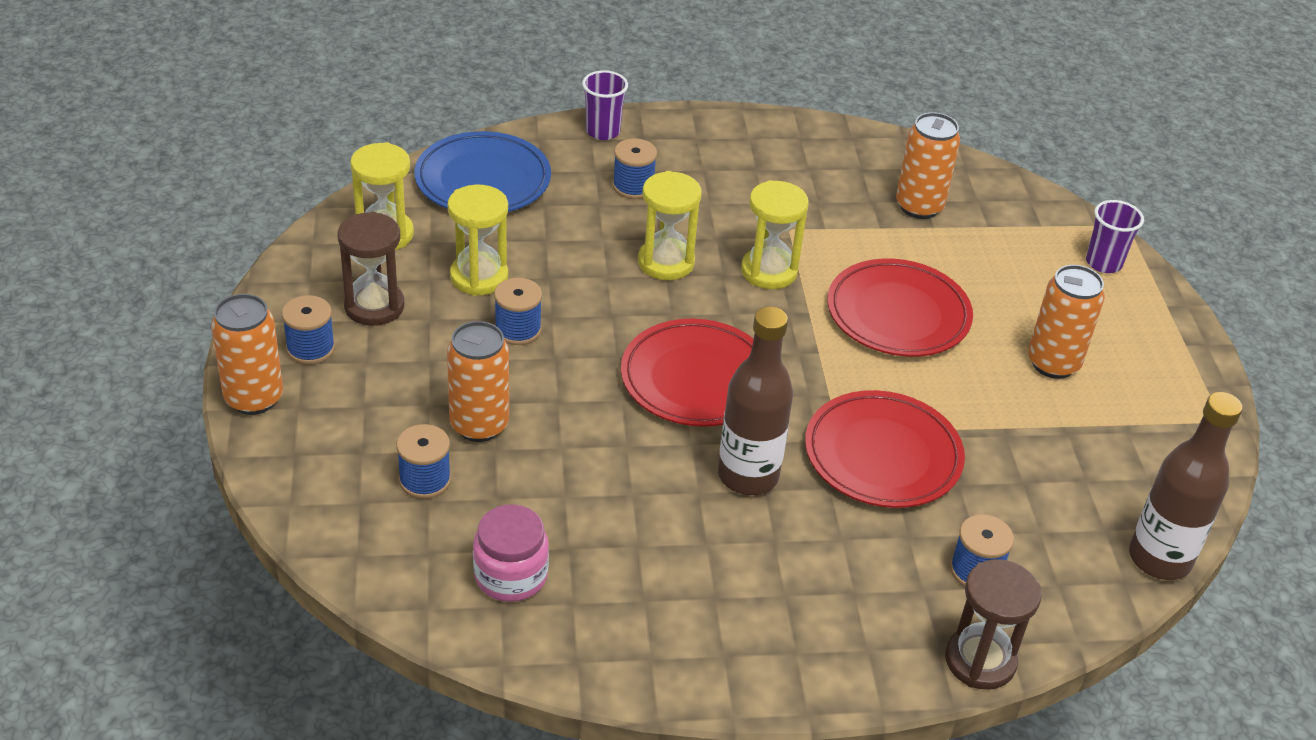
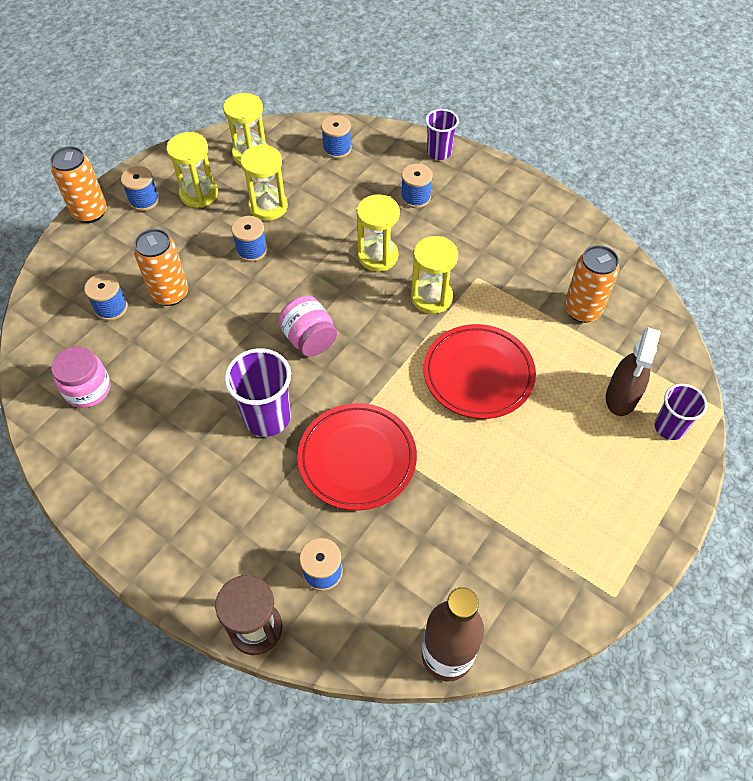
camera: 45 degrees right, 15 degrees up
(374, 306) = (199, 194): brown hourglass -> yellow hourglass
(483, 180) = (337, 149): blue plate -> blue spool
(696, 379) = (309, 339): red plate -> pink jar
(748, 476) = (267, 417): brown bottle -> purple cup
(1039, 261) = (621, 397): none -> brown spray bottle
(1053, 363) = (541, 474): orange can -> none

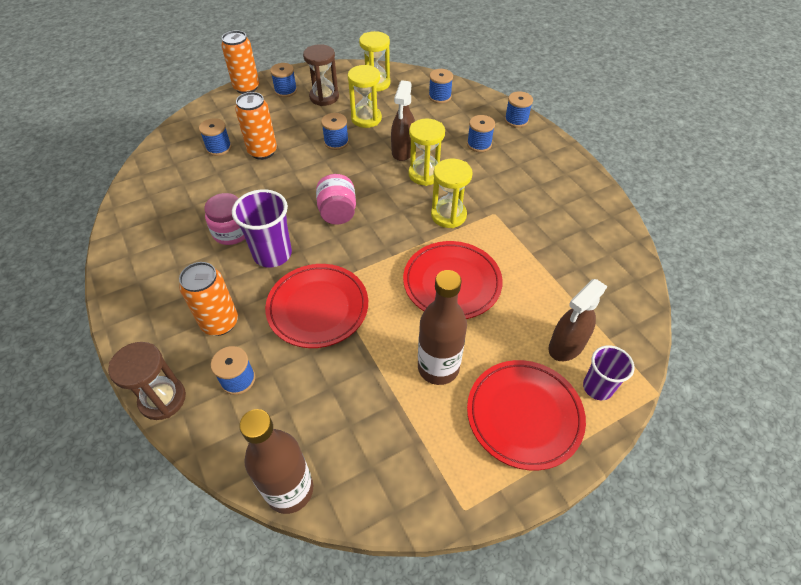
camera: 25 degrees right, 5 degrees down
(87, 389) = (168, 192): pink jar -> pink jar (232, 232)
(199, 194) = (324, 97): yellow hourglass -> brown hourglass
(336, 235) = (403, 151): none -> brown spray bottle
(439, 152) = (516, 120): purple cup -> blue spool
(516, 471) = (438, 367): none -> brown bottle
(582, 310) = (569, 266): orange can -> orange can (220, 323)
(619, 484) = (524, 415): none -> red plate

